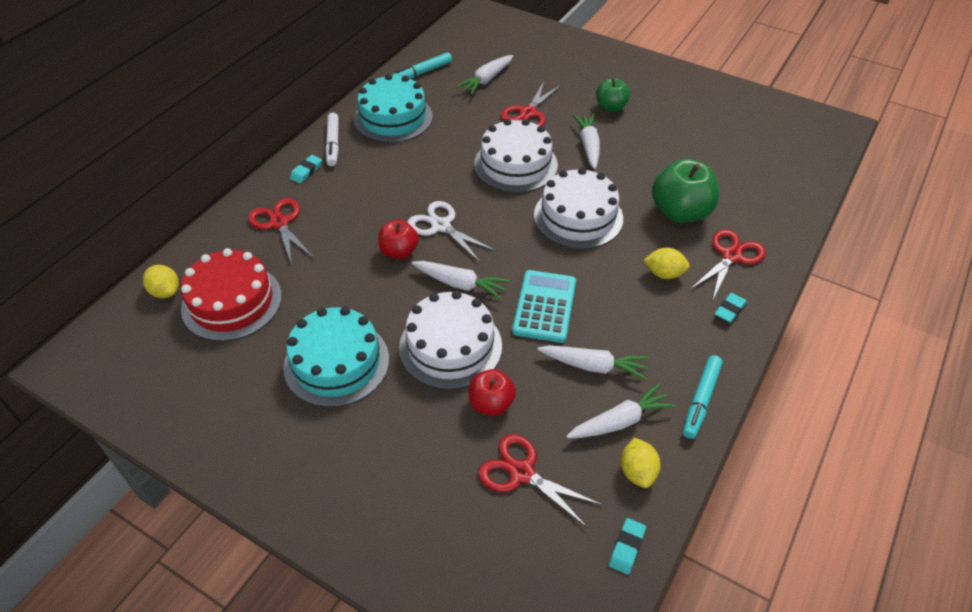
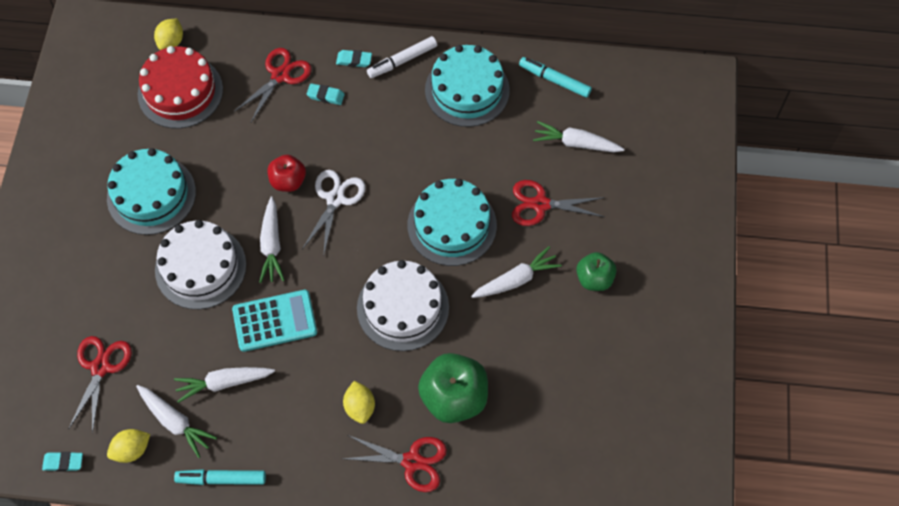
camera: 65 degrees right, 15 degrees up
(491, 404) = (155, 321): red apple -> none
(515, 164) = (452, 225): white cake -> turquoise cake
(593, 366) = (224, 383): white carrot -> white carrot turned 90 degrees clockwise
(729, 310) = (338, 477): turquoise eraser -> turquoise eraser (326, 96)

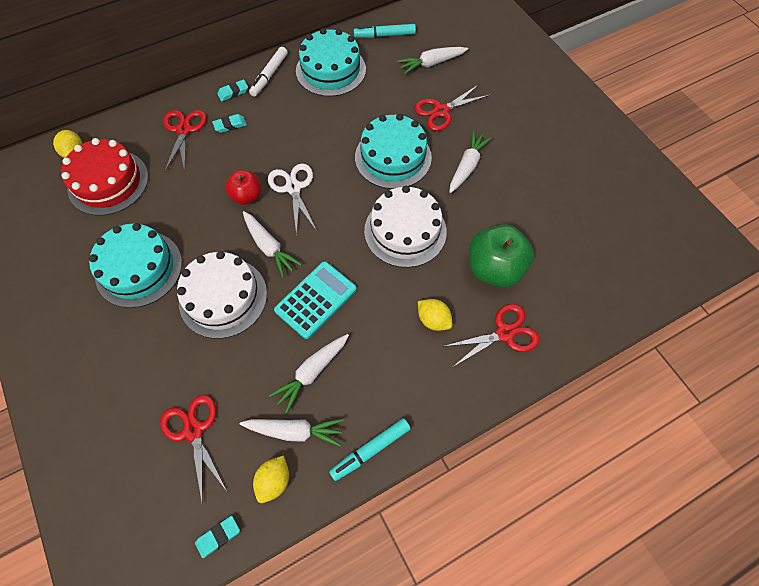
camera: 35 degrees left, 0 degrees up
(594, 279) = (517, 136): green apple -> none

